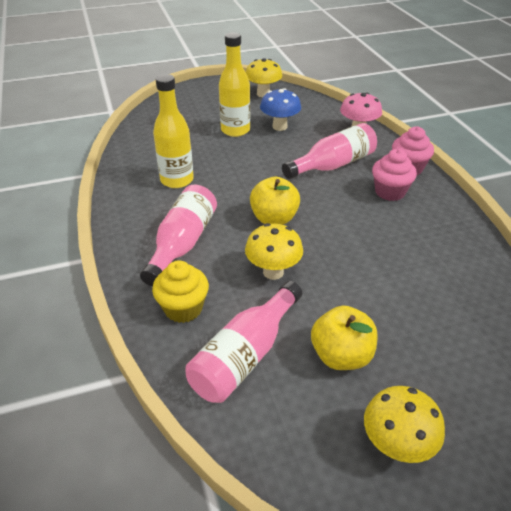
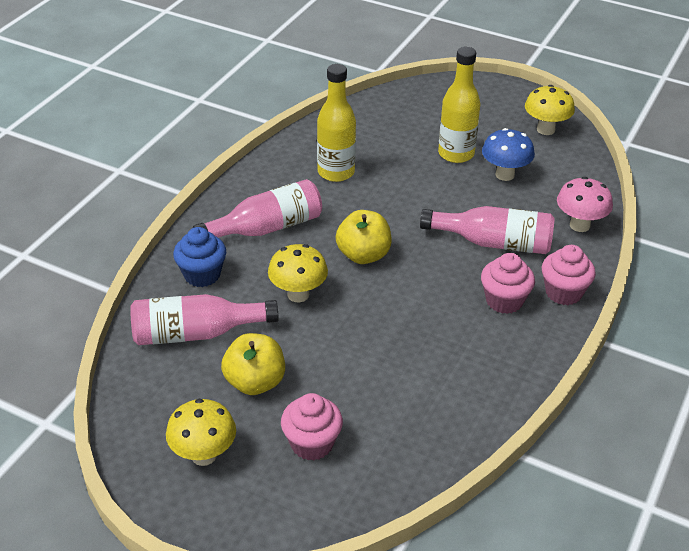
camera: 45 degrees right, 0 degrees up
(183, 308) = (202, 275): yellow cupcake -> blue cupcake
(442, 366) = (312, 444): none -> pink cupcake

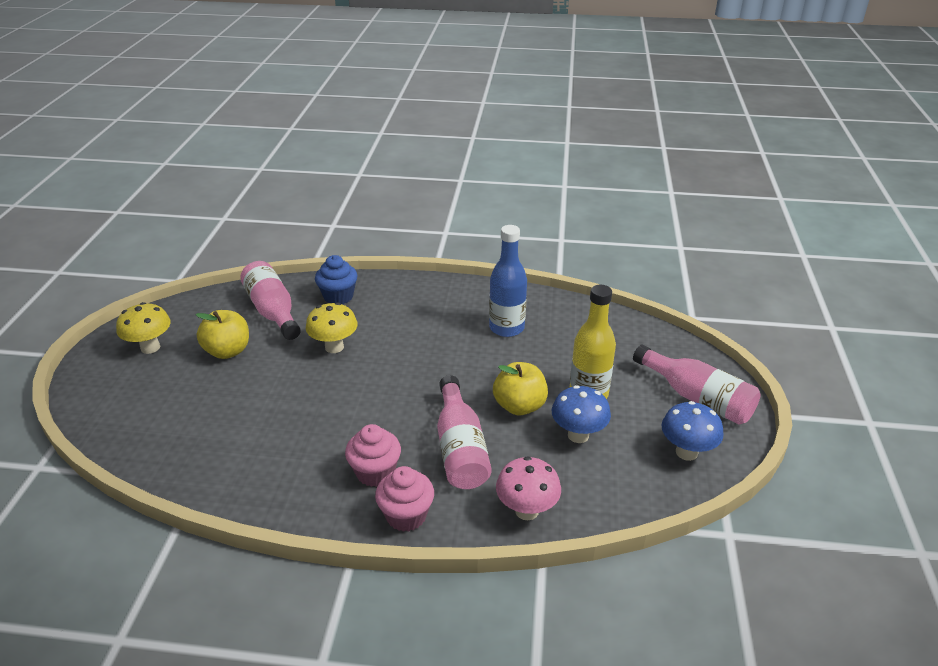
camera: 70 degrees right, 5 degrees down
(266, 228) = (409, 311): pink bottle -> pink bottle (697, 398)
(312, 444) = (167, 395): pink cupcake -> none
(336, 172) = (506, 328): yellow bottle -> blue bottle
(363, 255) = (400, 370): yellow apple -> yellow apple (519, 406)
(545, 129) = (686, 452): yellow mushroom -> blue mushroom

